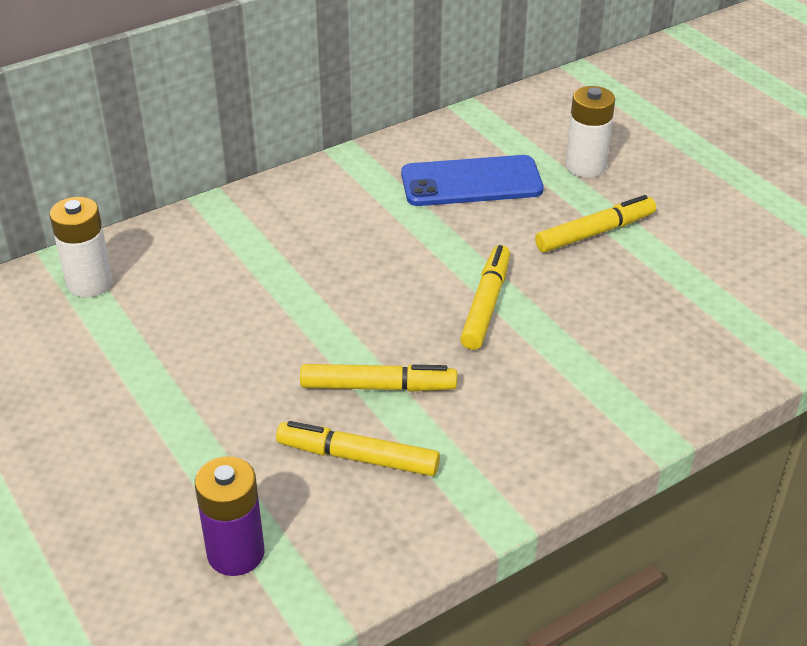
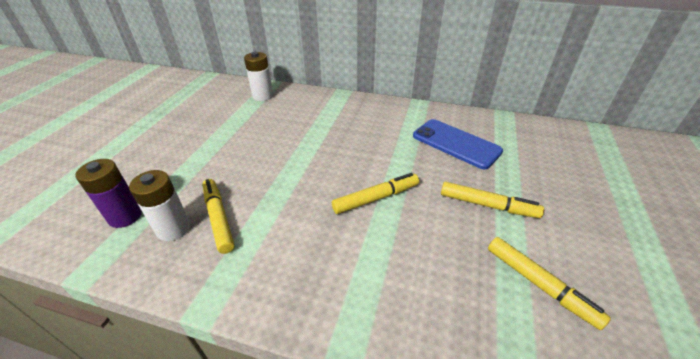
camera: 50 degrees right, 0 degrees up
(377, 386) = (275, 196): yellow marker -> yellow marker (539, 284)
(585, 166) = (532, 171): white battery -> white battery (173, 229)

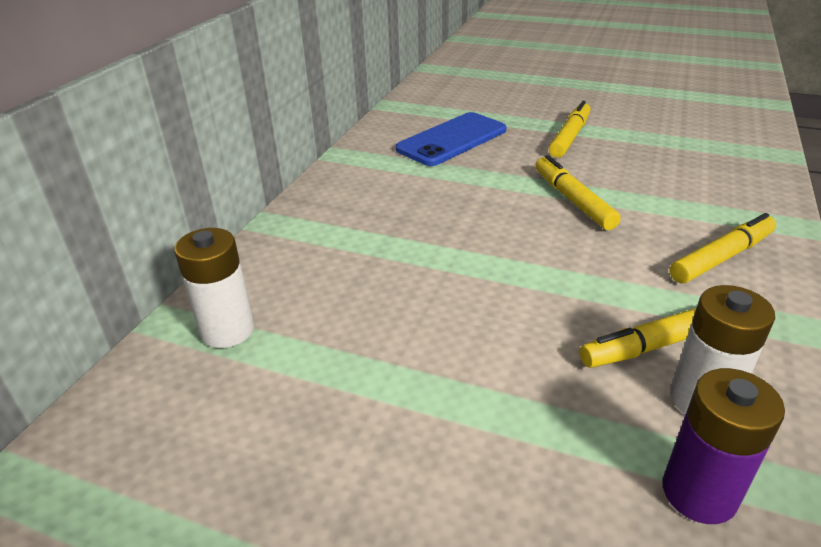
camera: 85 degrees left, 5 degrees down
(539, 284) = (668, 130): yellow marker -> yellow marker (721, 257)

